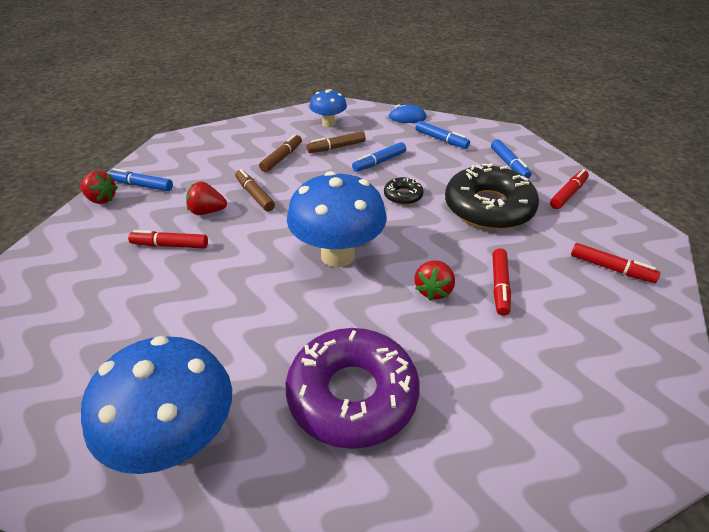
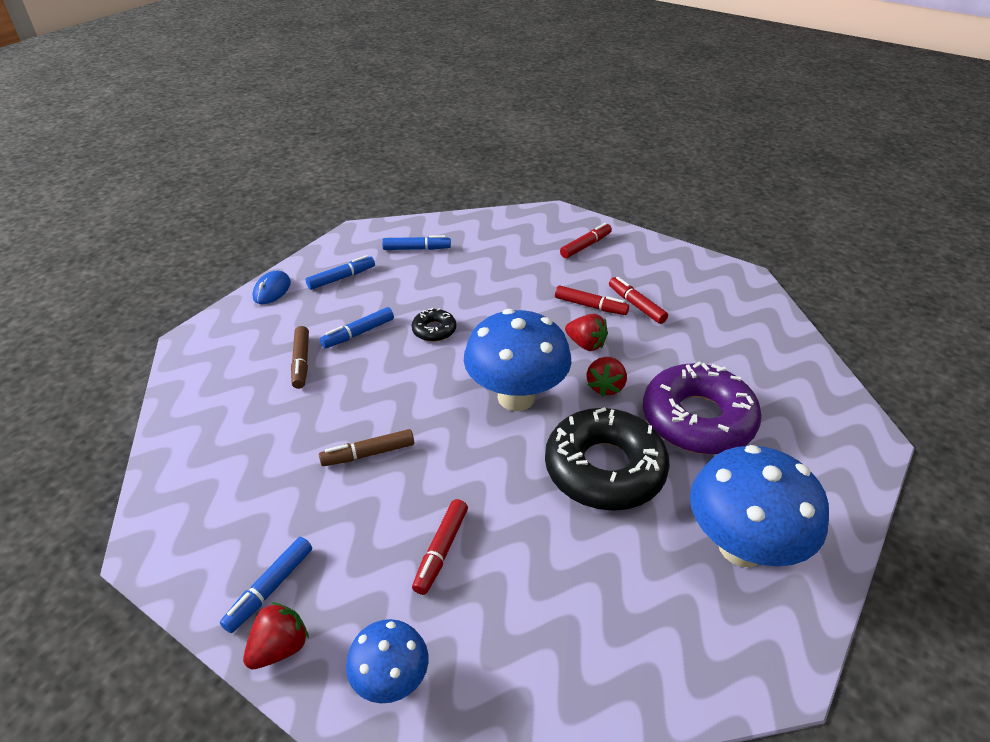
camera: 75 degrees left, 0 degrees up
(207, 211) = (382, 507): red strawberry -> red strawberry (605, 387)
(282, 158) = (293, 417): brown marker -> none
(328, 124) = (235, 359): blue mushroom -> blue mushroom (391, 680)
(379, 162) = (358, 333): blue marker -> blue marker turned 75 degrees clockwise
(488, 207) = (481, 281): black donut -> black donut (604, 469)
(568, 194) = (482, 233): red marker -> red marker (636, 305)

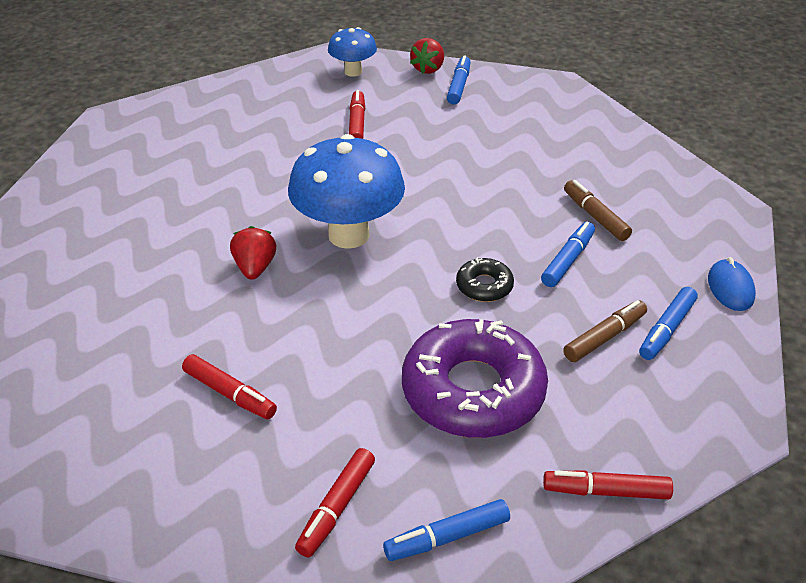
camera: 160 degrees right, 0 degrees up
(368, 454) = (457, 162): brown marker -> brown marker (604, 337)
(417, 249) = (613, 415): blue marker -> blue marker (447, 537)
(585, 344) = (289, 313): red strawberry -> none
(590, 306) = (297, 374): red marker -> red marker (605, 491)
(604, 469) = (243, 196): black donut -> none
(697, 419) = (150, 258): purple donut -> purple donut (473, 391)
(741, 547) = (123, 171): blue mushroom -> none

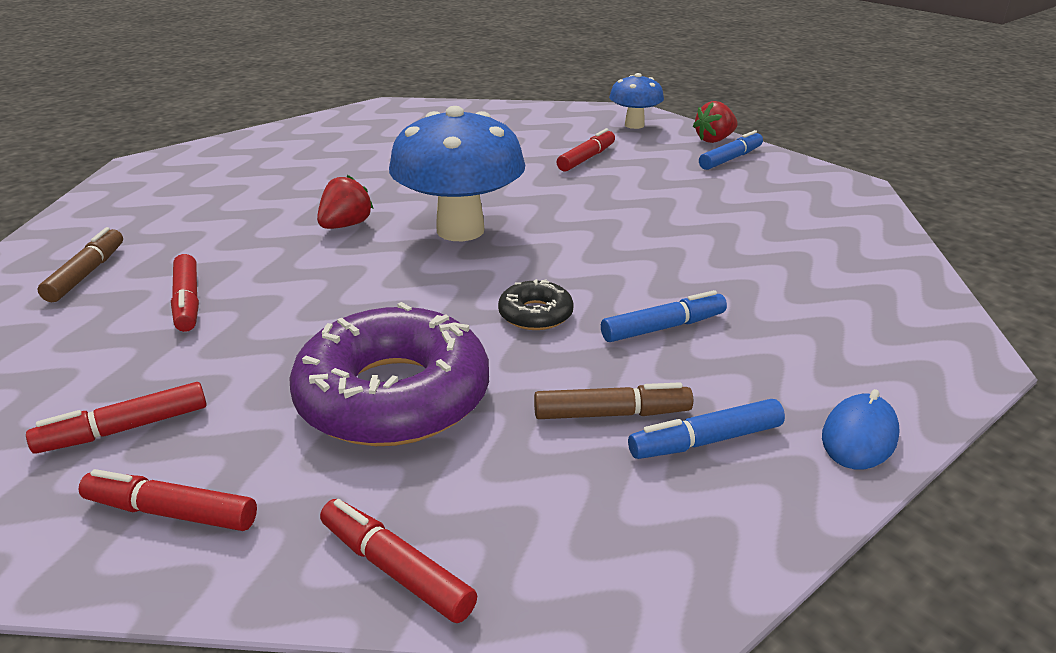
camera: 35 degrees right, 10 degrees down
(447, 537) = (171, 512): blue marker -> red marker
(595, 216) = (751, 302): brown marker -> brown marker (87, 273)

